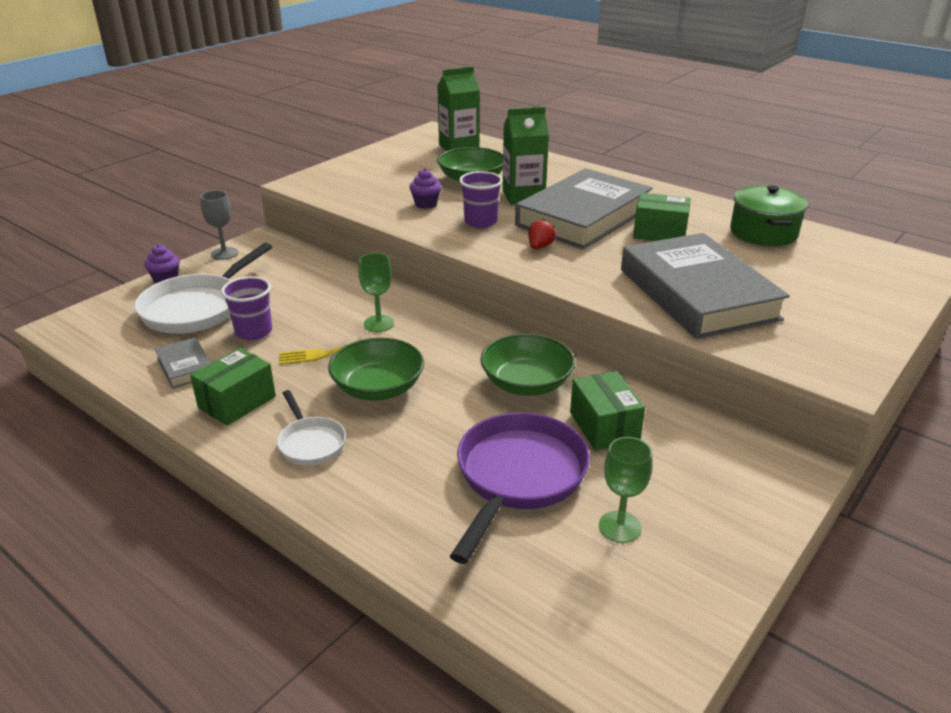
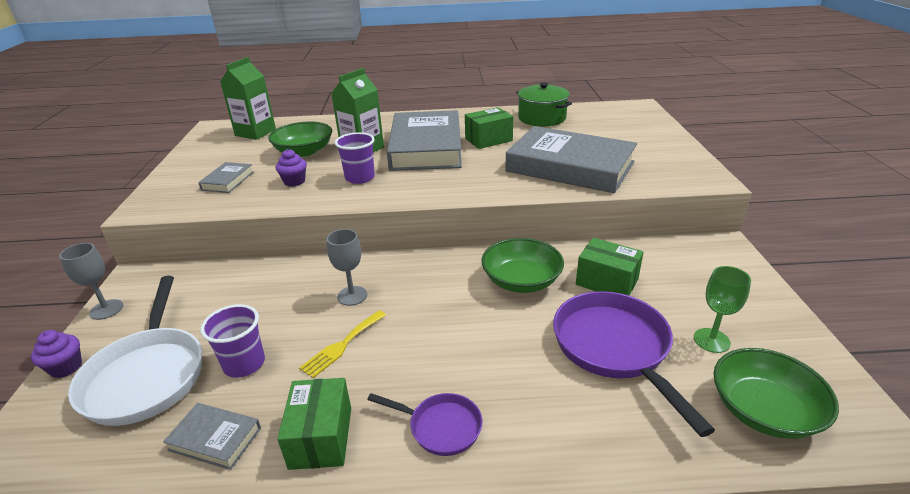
camera: 40 degrees left, 0 degrees up
(311, 443) = (441, 427): white pan -> purple pan
(378, 387) = (426, 346): green bowl -> green bowl (764, 410)
(379, 323) = (352, 296): green goblet -> grey goblet
(380, 183) = (227, 181): none -> grey book
(540, 247) = (430, 178): red strawberry -> none

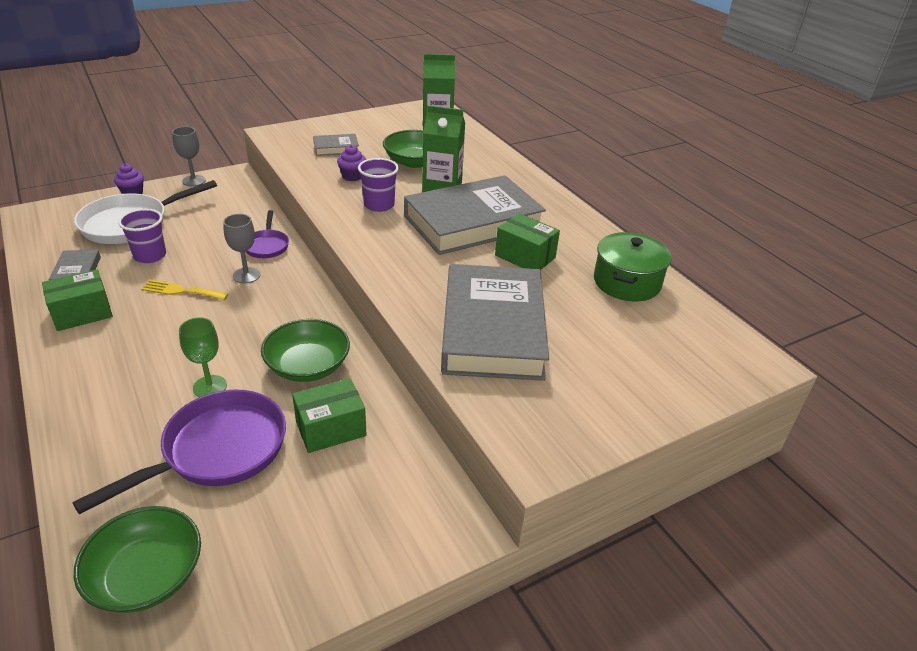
camera: 60 degrees right, 5 degrees up
(441, 427) = (99, 365): purple pan -> purple pan (267, 246)
(606, 282) = (331, 428): green box -> green box turned 60 degrees clockwise
(711, 340) = (251, 527): green goblet -> green goblet (210, 387)

